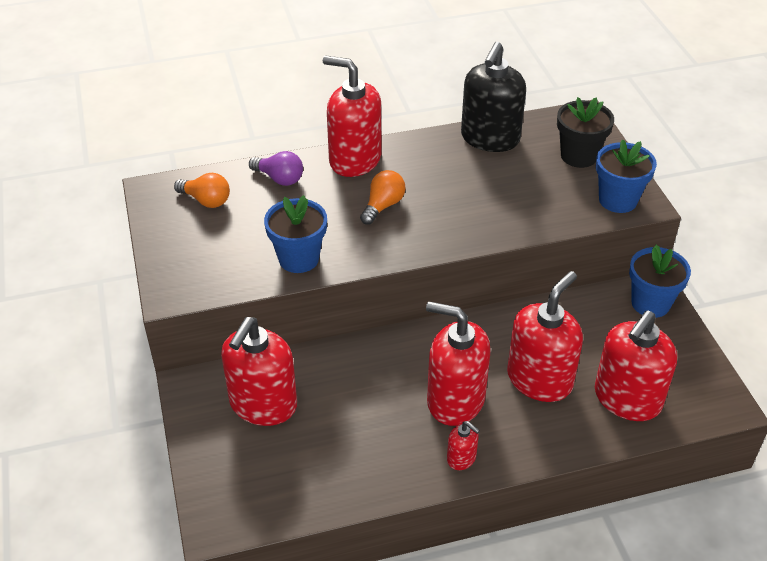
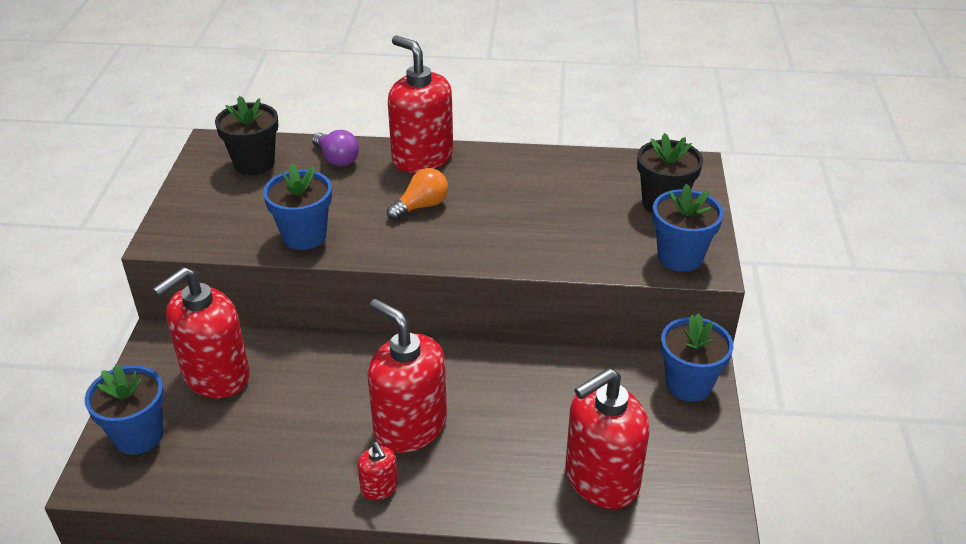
camera: 20 degrees right, 5 degrees down
(206, 200) = (254, 163): orange light bulb -> black flower pot
(228, 477) = (138, 435): none -> blue flower pot
(490, 138) = (575, 167): black soap dispenser -> none
(539, 379) = (514, 430): red soap dispenser -> none

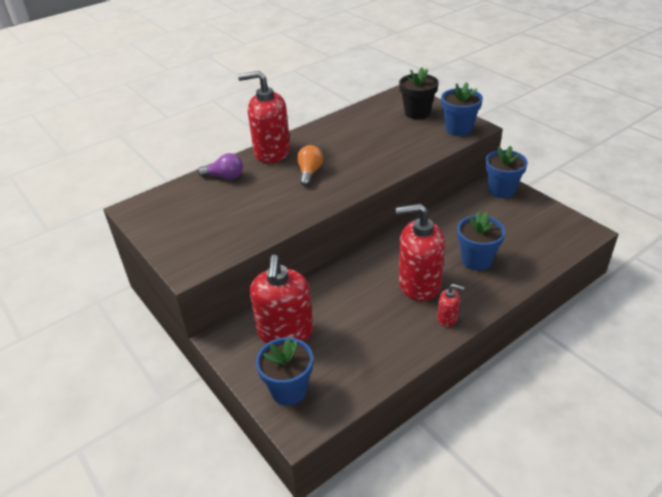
camera: 40 degrees left, 0 degrees up
(254, 163) = (178, 204): black flower pot -> none
(304, 236) = (271, 220): blue flower pot -> blue flower pot (476, 260)
(601, 479) = (526, 247): red soap dispenser -> none

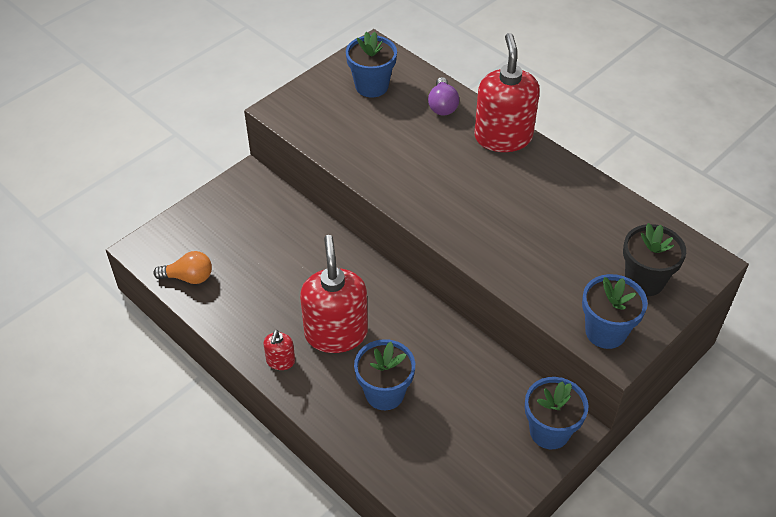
camera: 80 degrees right, 10 degrees up
(285, 332) = (257, 223): red soap dispenser -> none
(289, 390) = (184, 236): blue flower pot -> blue flower pot (371, 86)
(309, 172) = (461, 178): orange light bulb -> orange light bulb (189, 277)

